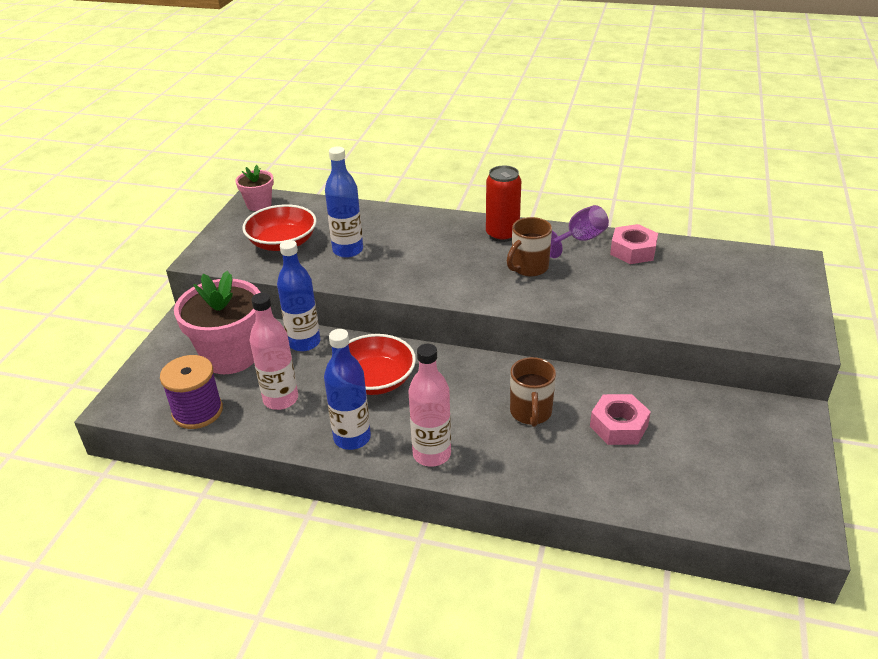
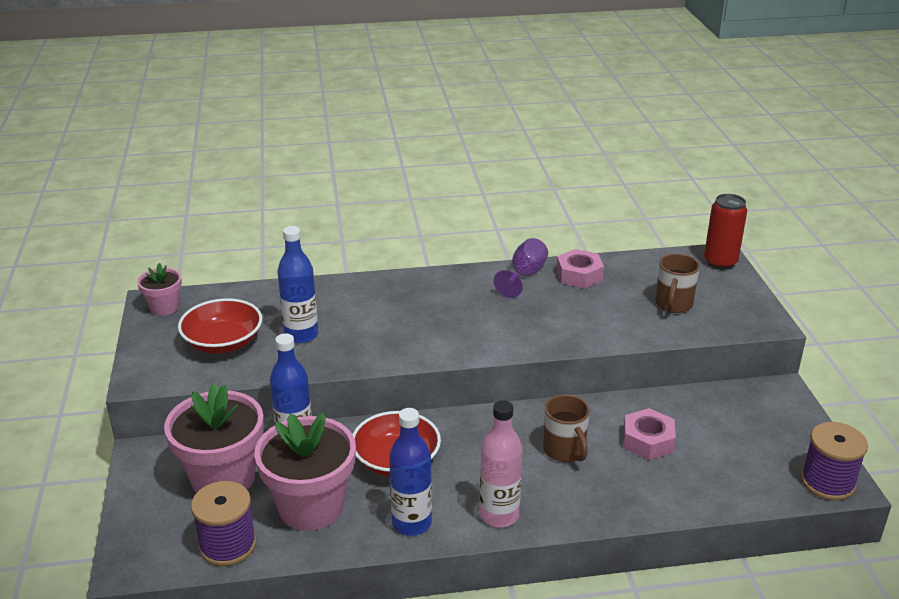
camera: 25 degrees left, 5 degrees down
(281, 399) = (311, 507): pink bottle -> pink flower pot
(502, 234) = (448, 285): red can -> red can (720, 262)
(528, 268) = (495, 312): brown mug -> brown mug (673, 305)
(788, 523) = (827, 482): none -> purple spool

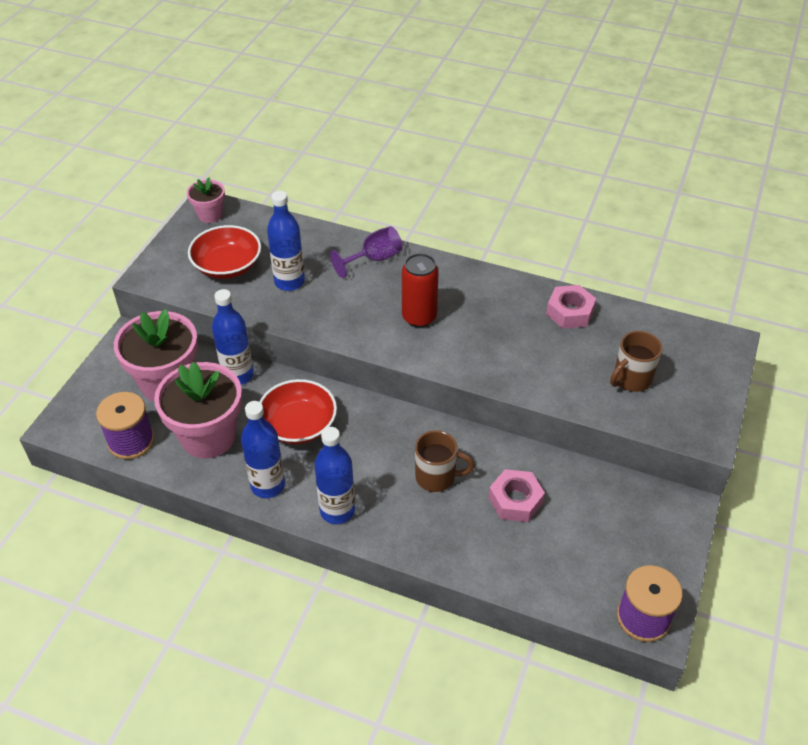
camera: 30 degrees right, 15 degrees up
(499, 515) = (337, 510): pink bottle -> blue bottle
(524, 275) = (519, 293): purple goblet -> purple goblet (374, 259)
(564, 451) = (437, 477): brown mug -> brown mug turned 90 degrees counterclockwise
(720, 262) = (722, 350): red can -> red can (419, 317)

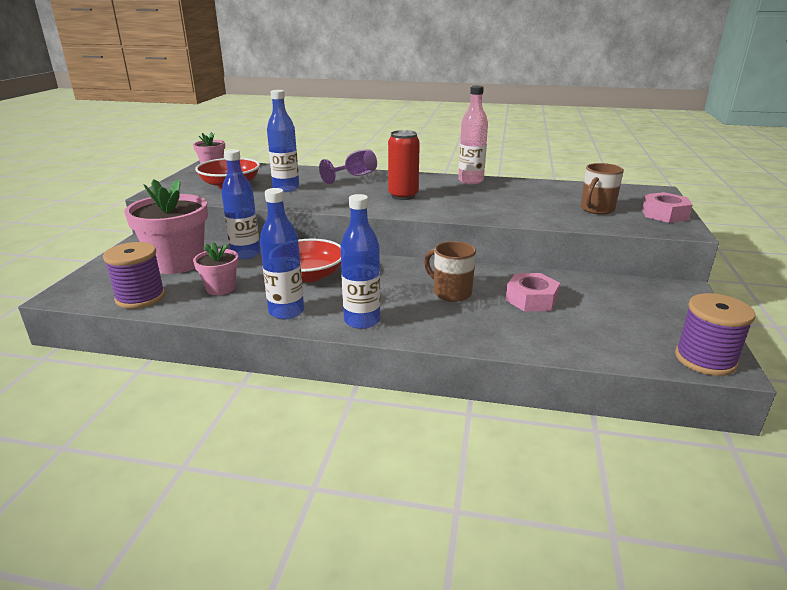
camera: 10 degrees left, 20 degrees down
(208, 436) = (221, 288): pink flower pot -> pink flower pot, size x0.52
(437, 477) = (451, 293): brown mug -> brown mug turned 135 degrees counterclockwise
(510, 288) = (470, 181): none -> pink bottle
(570, 312) = (524, 187): pink nut -> pink nut (664, 214)

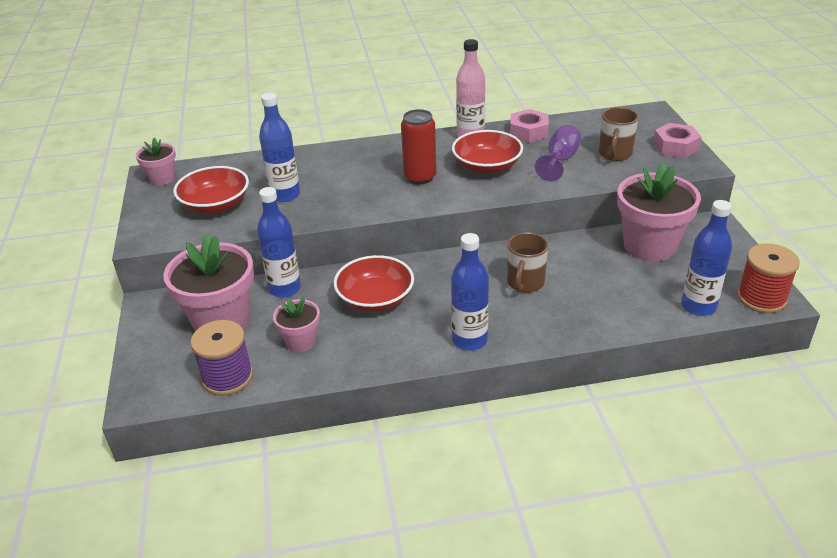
camera: 20 degrees left, 10 degrees up
(286, 312) = (391, 351): blue bottle -> blue bottle (698, 306)
(354, 176) = (343, 156): purple goblet -> purple goblet (560, 160)
(451, 293) = (525, 283): brown mug -> brown mug turned 90 degrees counterclockwise
(467, 199) = (487, 166): none -> red bowl
(531, 299) = (598, 271): pink nut -> pink nut (528, 132)
(600, 292) = (649, 246): none -> pink flower pot
(705, 359) = (761, 298): purple spool -> red spool

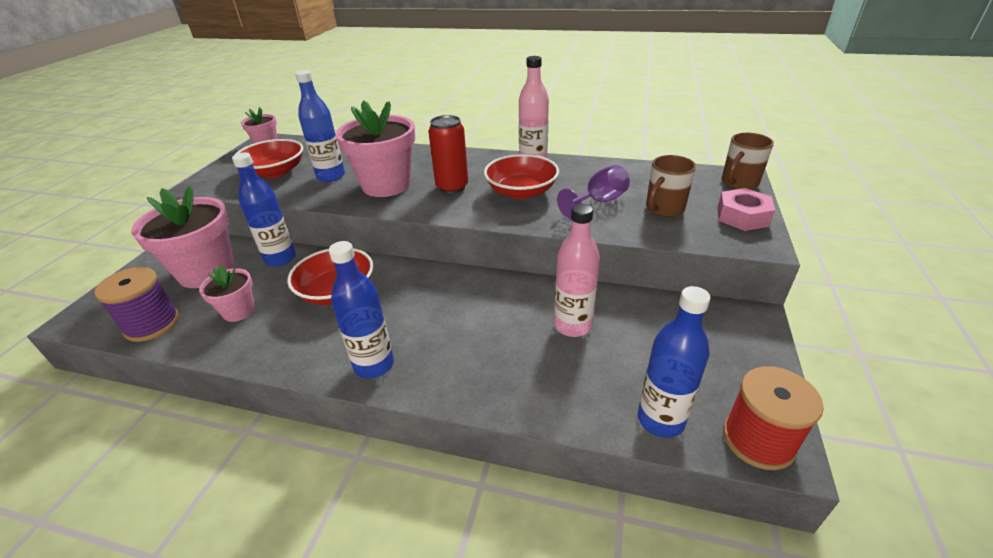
camera: 25 degrees right, 0 degrees up
(525, 283) = (483, 321): brown mug -> brown mug (738, 183)
(528, 132) = (591, 169): pink nut -> none
(595, 266) = (572, 325): none -> pink bottle
(649, 246) = (653, 321): pink flower pot -> pink flower pot (386, 185)

